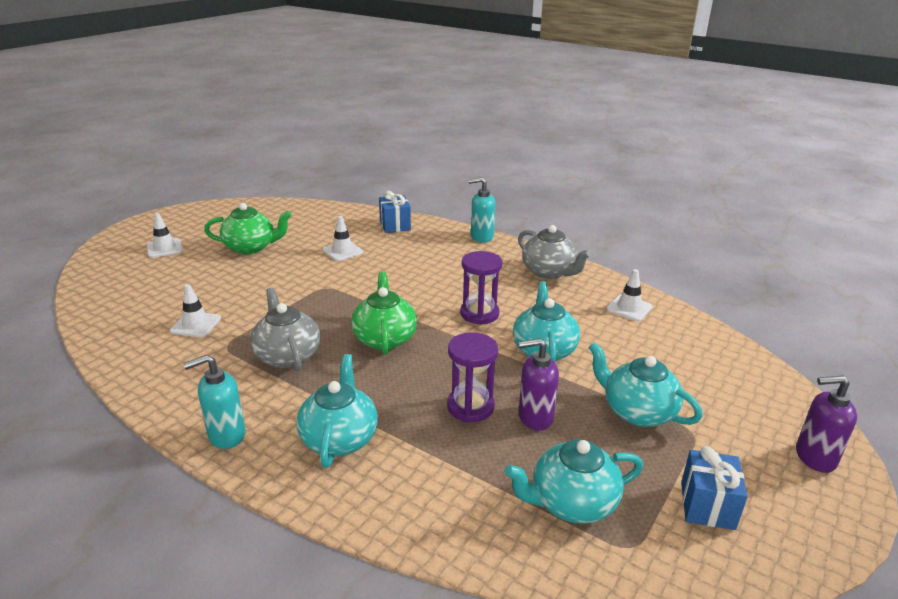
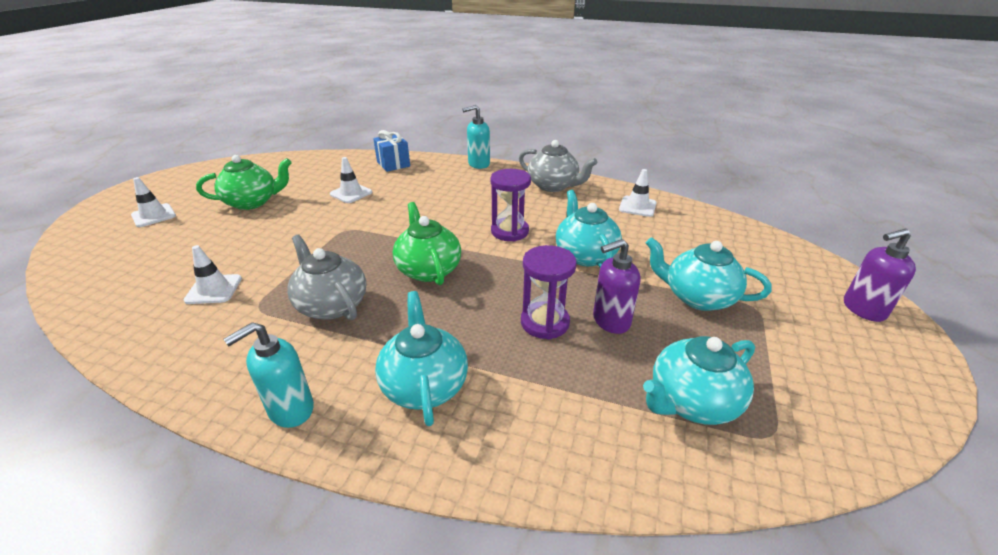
camera: 15 degrees left, 5 degrees up
(707, 505) = (810, 375): blue gift -> none

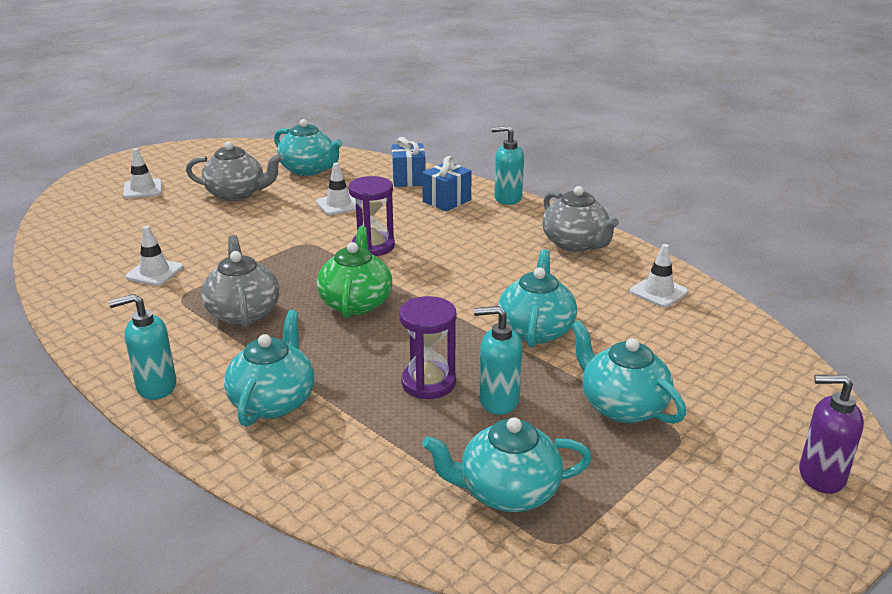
camera: 25 degrees right, 5 degrees down
(252, 202) = (237, 194): green teapot -> grey teapot
(305, 171) = (308, 170): none -> turquoise teapot
(435, 174) = (446, 201): none -> blue gift
(509, 231) = (474, 285): purple hourglass -> purple hourglass (373, 246)
(610, 321) = (498, 401): purple soap dispenser -> turquoise soap dispenser

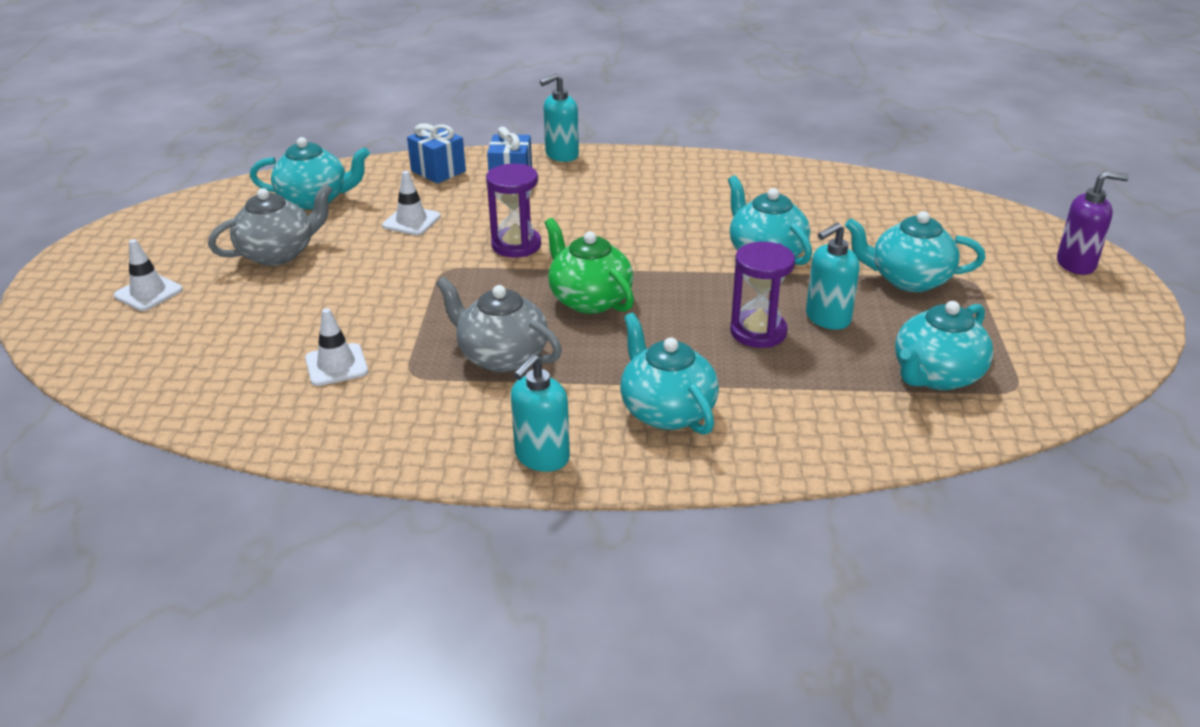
camera: 40 degrees left, 5 degrees up
(575, 244) = (682, 173): grey teapot -> none
(658, 292) = (801, 185): white traffic cone -> none
(820, 476) = (1076, 264): purple soap dispenser -> purple soap dispenser turned 150 degrees counterclockwise

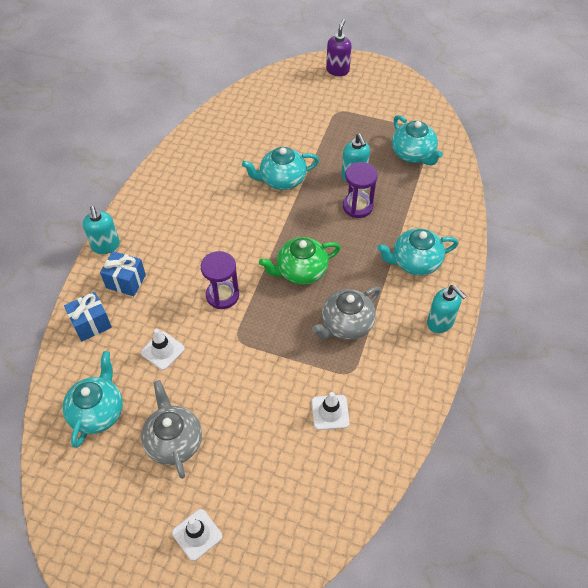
camera: 75 degrees left, 20 degrees up
(908, 279) = (329, 133): turquoise teapot -> none

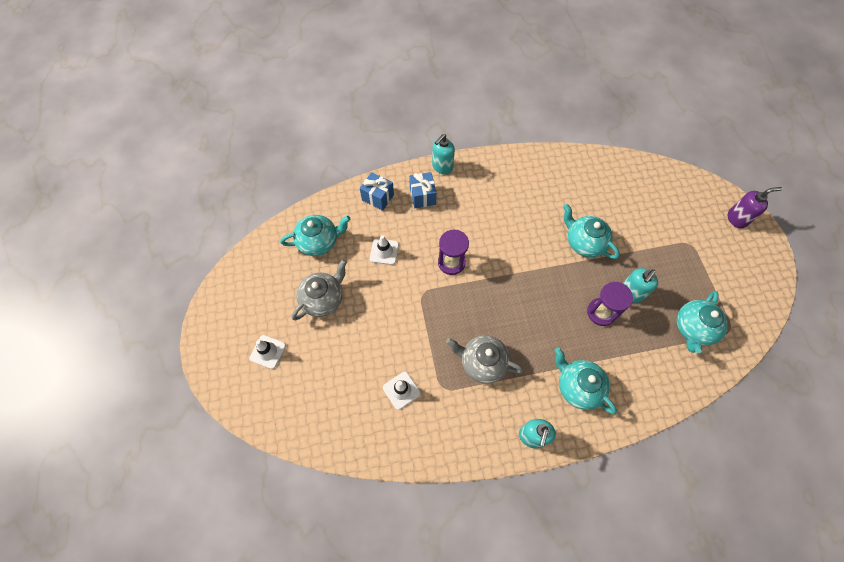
camera: 60 degrees right, 10 degrees up
(301, 271) = (508, 304): green teapot -> none

